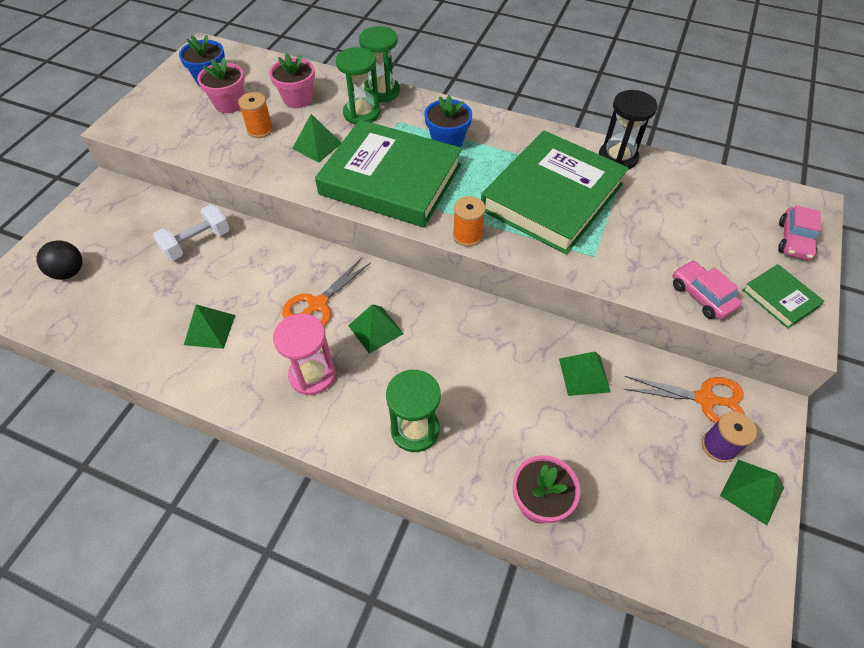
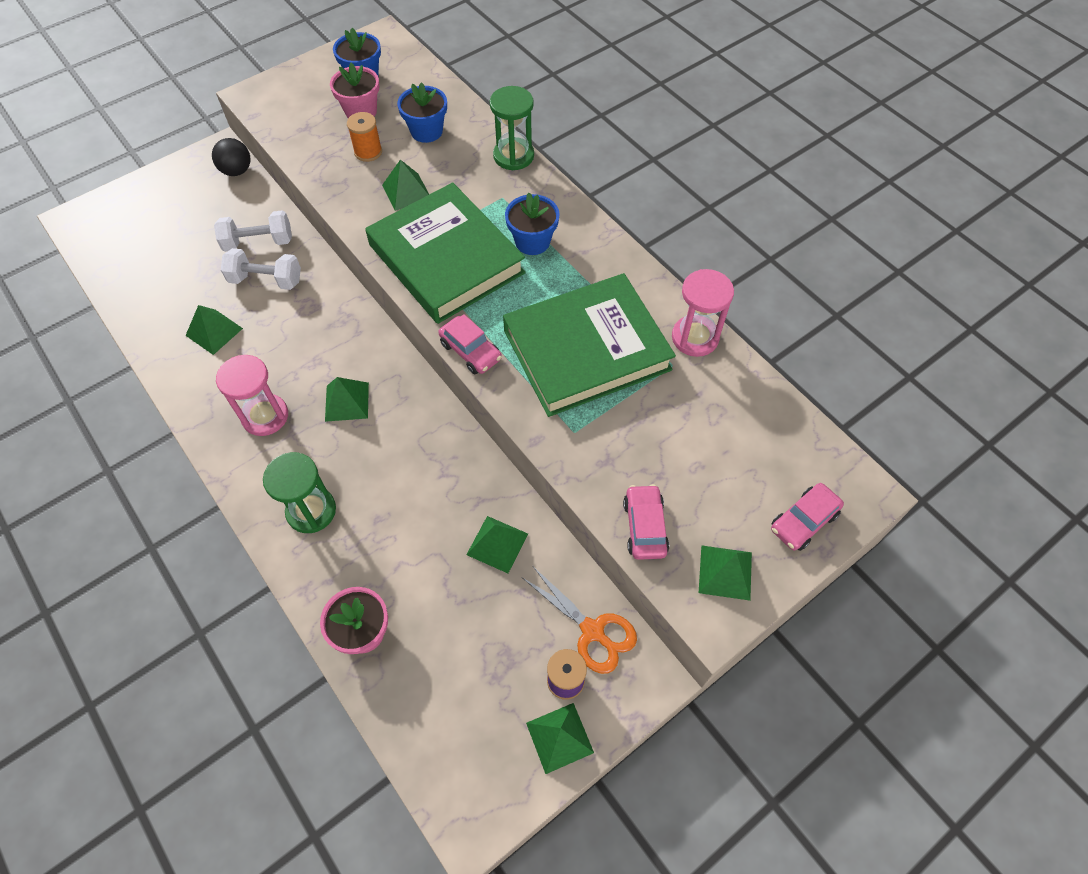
camera: 30 degrees right, 5 degrees up
(69, 272) = (143, 223): black ball -> black ball (237, 171)
(227, 268) = (266, 280): none -> white dumbbell
(297, 99) = (426, 131): pink flower pot -> blue flower pot
(317, 305) = (315, 352): orange scissors -> none
(361, 113) = (474, 173): green hourglass -> none
(467, 235) = (470, 351): orange spool -> pink car
(618, 157) = (695, 337): black hourglass -> pink hourglass
(780, 298) = (725, 572): green book -> green pyramid

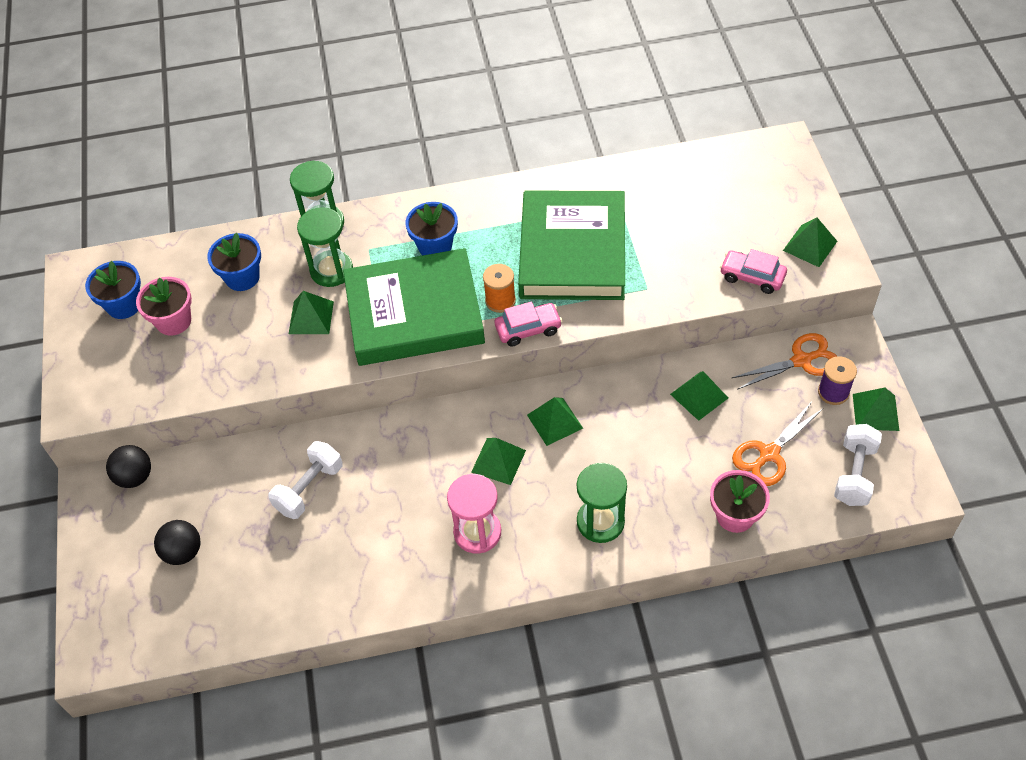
camera: 60 degrees left, 5 degrees down
(179, 229) = (183, 552): none -> black ball
(214, 331) = (347, 551): green pyramid -> green pyramid (554, 421)
(258, 242) = (253, 482): white dumbbell -> white dumbbell (854, 474)
(368, 152) = (236, 332): orange spool -> orange spool (500, 301)
(453, 639) = (769, 454): none -> orange scissors
(464, 183) = (331, 270): none -> green hourglass
(695, 337) = (600, 180): pink hourglass -> none
(803, 521) = (791, 186): pink car -> none

